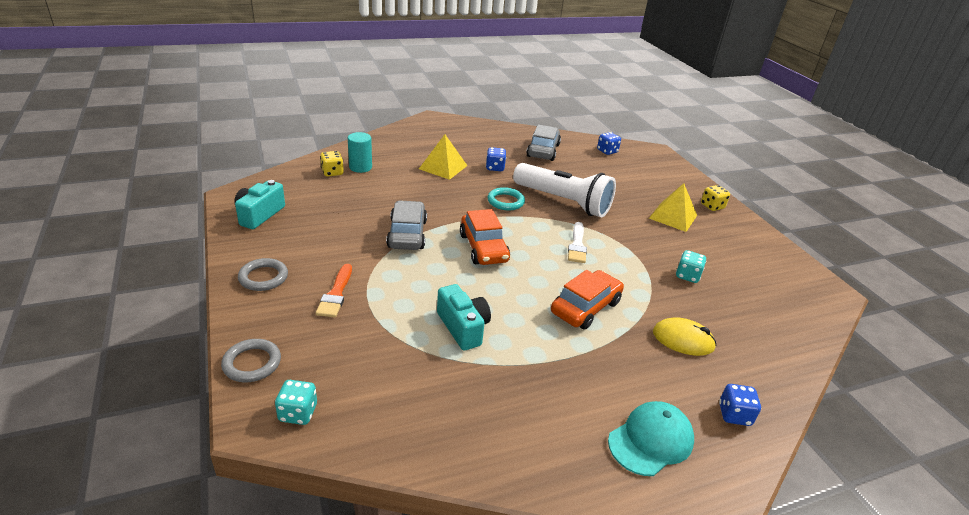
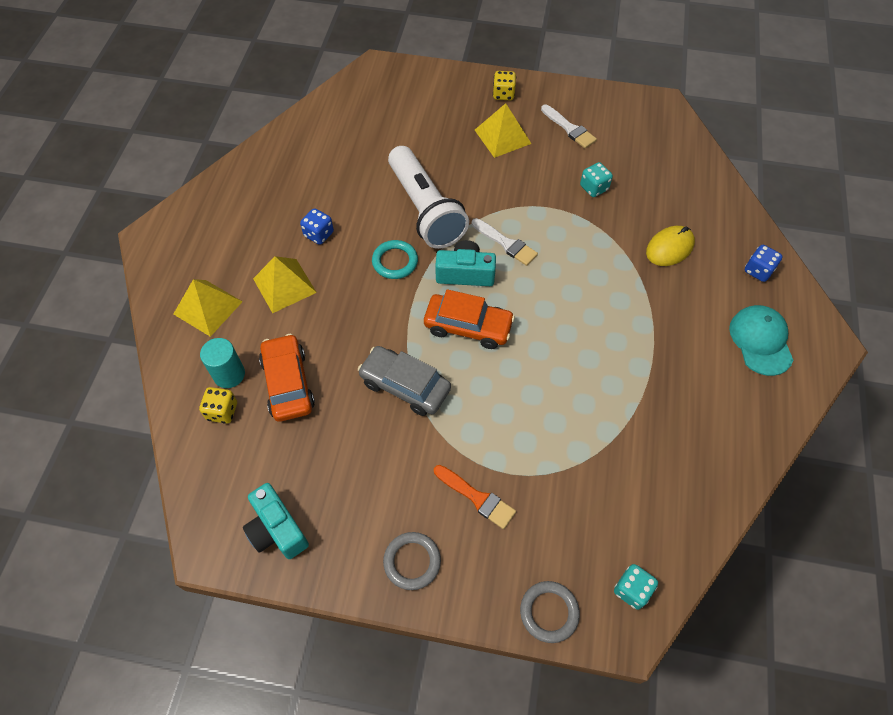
camera: 55 degrees left, 25 degrees up
(402, 147) = (208, 307): none -> yellow pyramid
(463, 327) = (580, 405): turquoise camera -> turquoise camera (465, 273)
(543, 150) = (310, 167): grey car -> none
(563, 202) = (425, 210): white flashlight -> white flashlight turned 90 degrees clockwise
(585, 307) = (598, 292): orange car -> orange car (288, 383)
(607, 151) = (350, 109): blue dice -> none
(728, 247) = (569, 129): none -> white brush

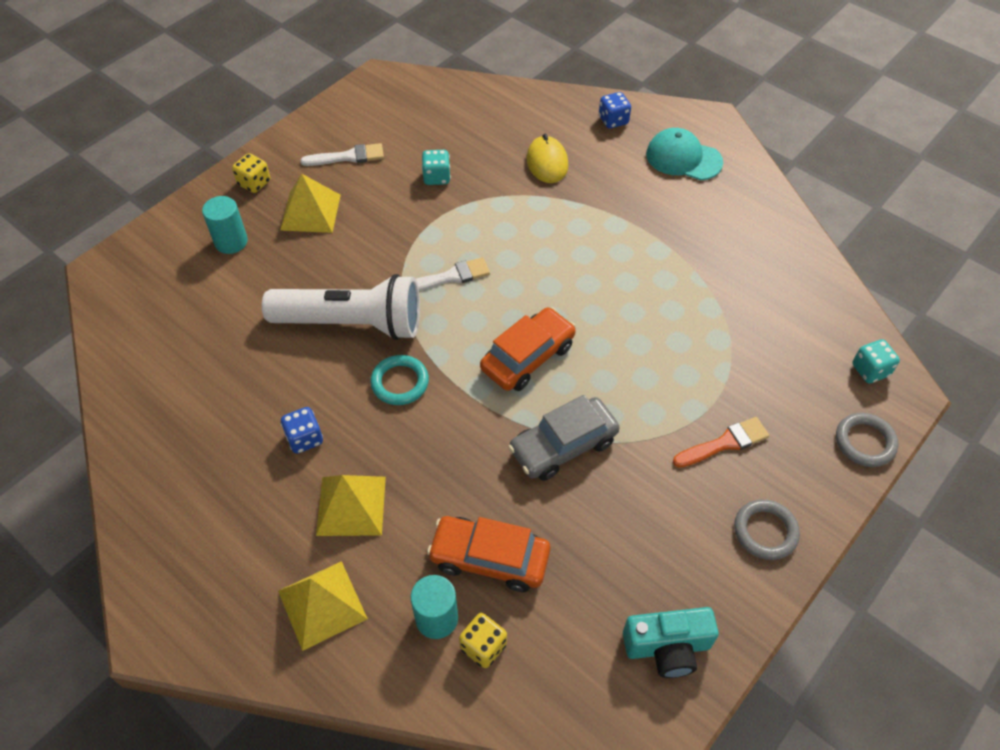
camera: 60 degrees left, 5 degrees down
(445, 111) = (231, 242): none -> turquoise cylinder
(465, 273) = (461, 328): turquoise camera -> none

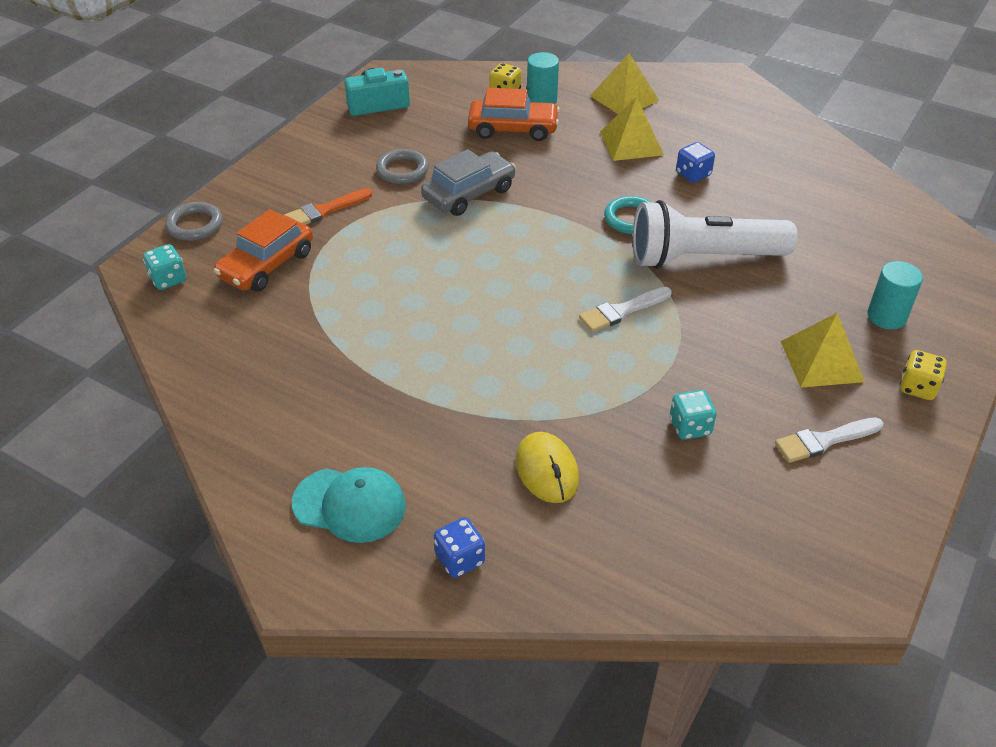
camera: 170 degrees right, 10 degrees down
(528, 357) = (516, 251): orange car -> orange car (267, 265)
(765, 531) = (298, 163): grey ring -> grey ring (402, 170)

